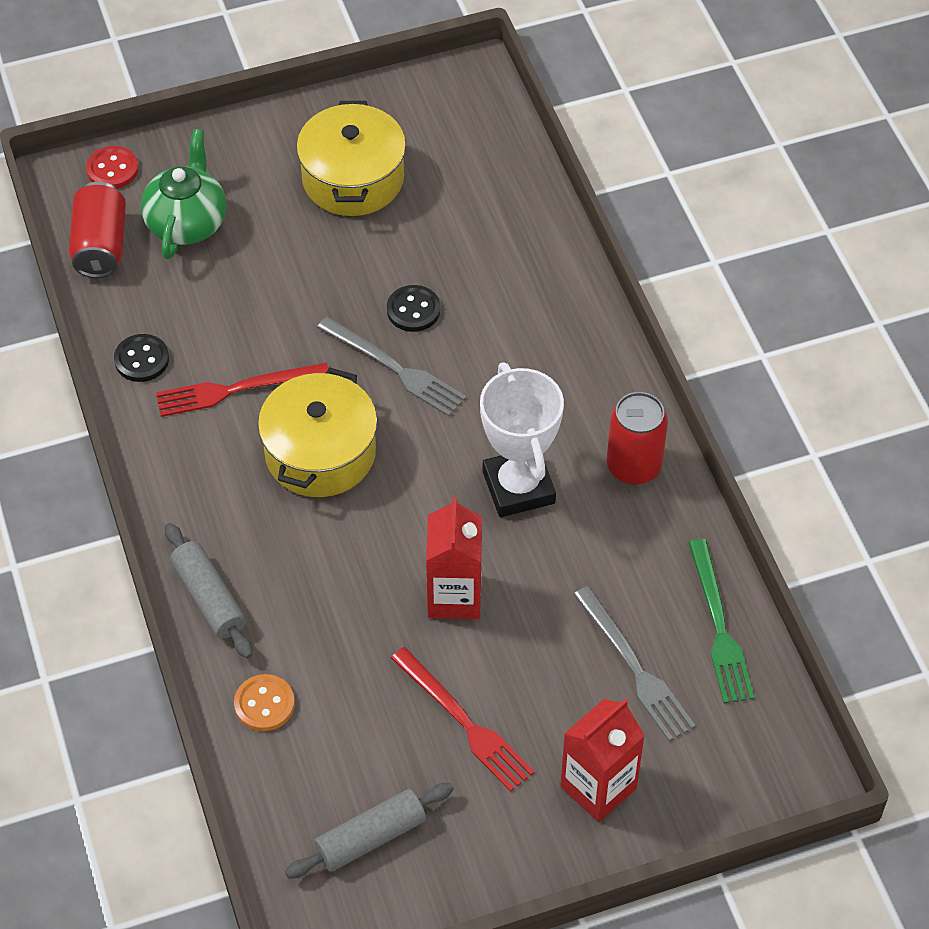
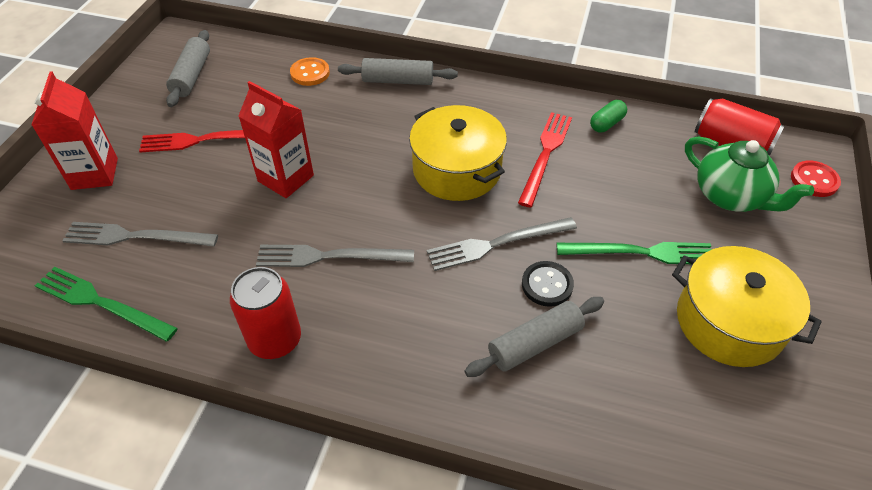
camera: 125 degrees right, 5 degrees down
(142, 359) = (606, 124): black button -> green capsule
(318, 261) = (641, 252): none -> green fork
(482, 290) = (534, 343): none -> grey rolling pin
(518, 487) = (329, 256): white trophy -> grey fork

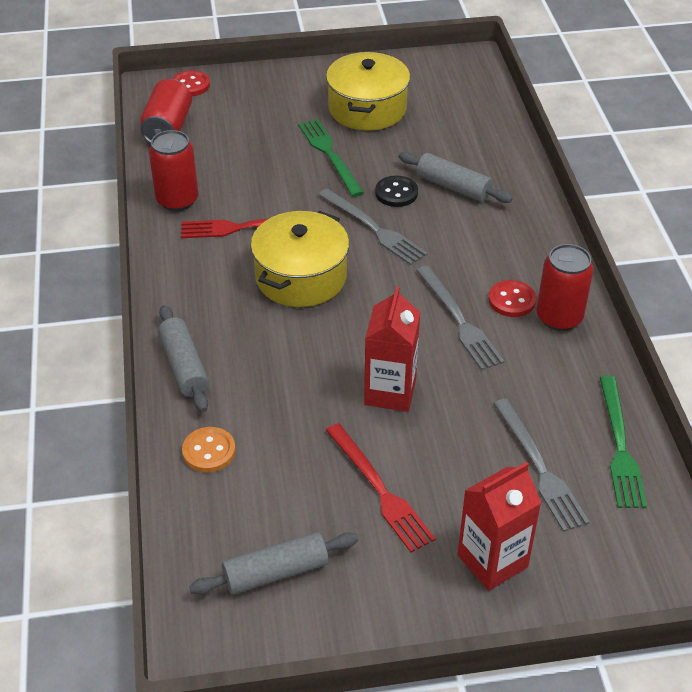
camera: 115 degrees left, 5 degrees down
(325, 311) = (512, 300): none -> red button
(606, 124) = (177, 200): green capsule -> red can
(730, 196) = (236, 121): green teapot -> none

